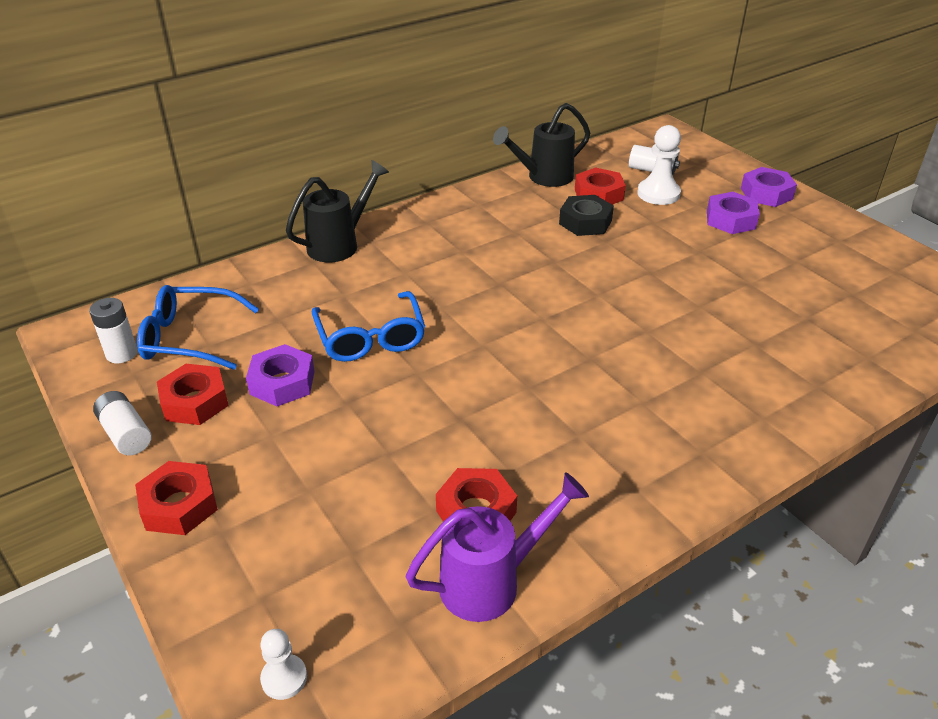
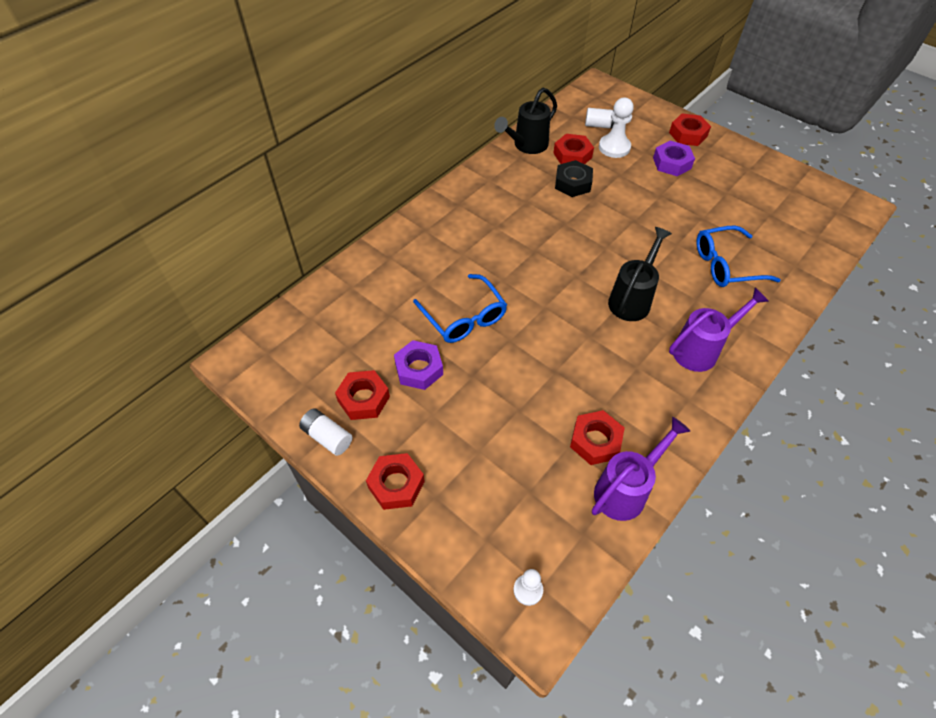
camera: 15 degrees left, 15 degrees up
(122, 354) = (286, 370): white battery -> none
(189, 338) = (330, 345): blue glasses -> blue glasses (726, 265)
(339, 244) = (402, 237): black watering can -> black watering can (632, 299)
(682, 432) = (701, 350): none -> purple watering can
(766, 193) = (688, 134): purple nut -> red nut

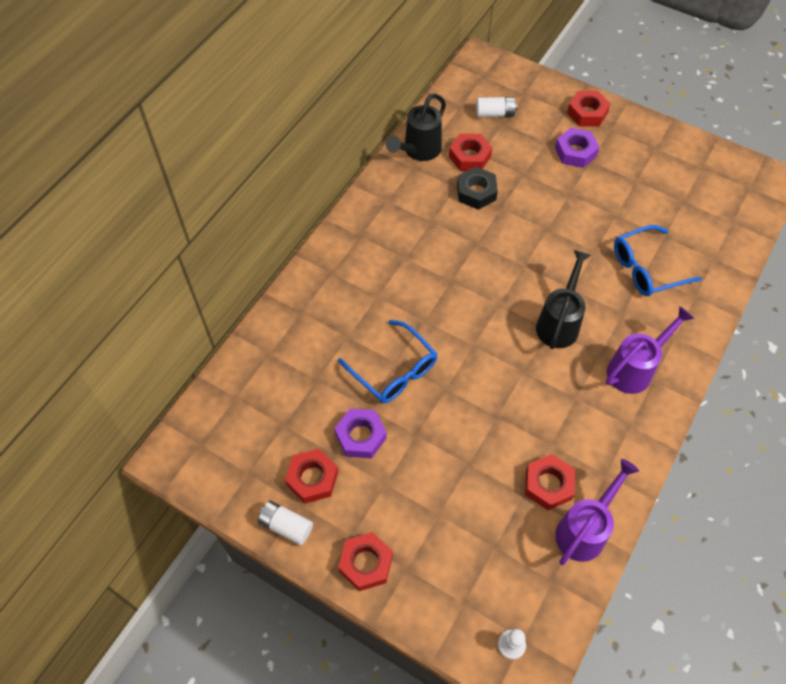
camera: 10 degrees left, 5 degrees up
(614, 147) = (512, 140): white pawn -> none

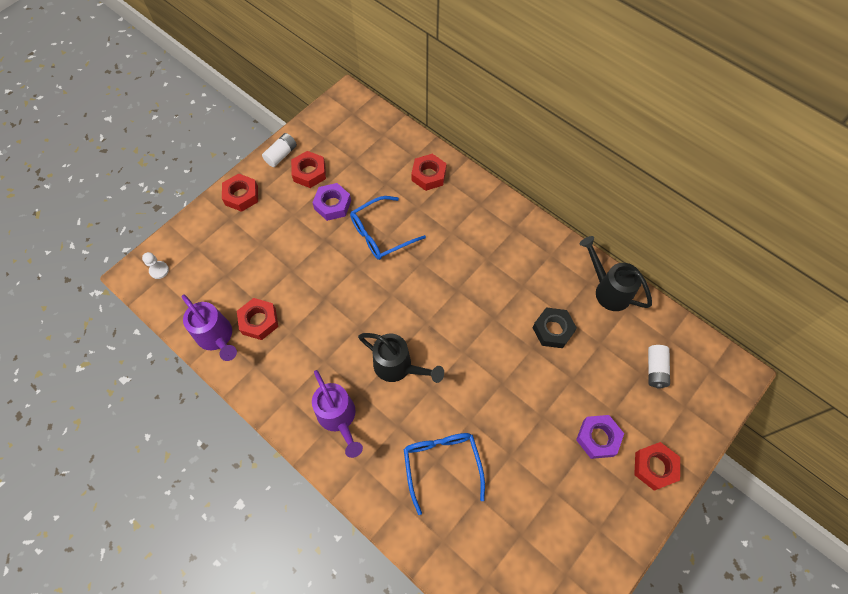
camera: 100 degrees right, 5 degrees up
(469, 156) = (598, 333): red nut -> red nut (429, 175)

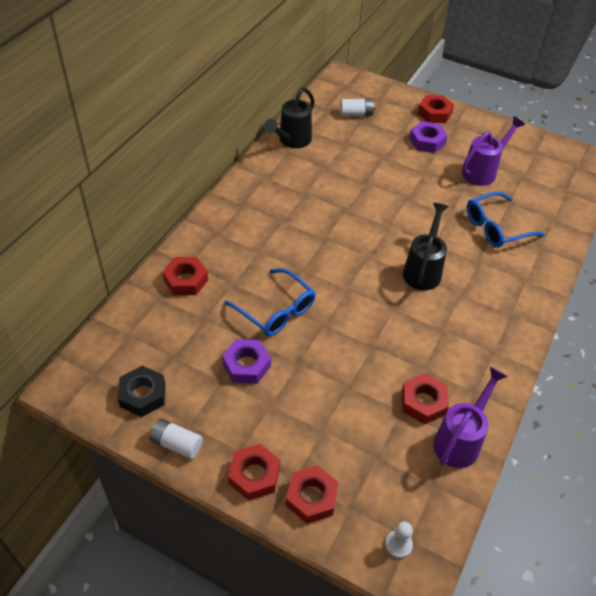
camera: 105 degrees left, 15 degrees down
(309, 172) = (201, 402): red nut -> red nut (311, 497)
(339, 418) = (493, 306): purple watering can -> purple watering can (482, 171)
(553, 330) = (343, 171): black nut -> black nut (143, 395)

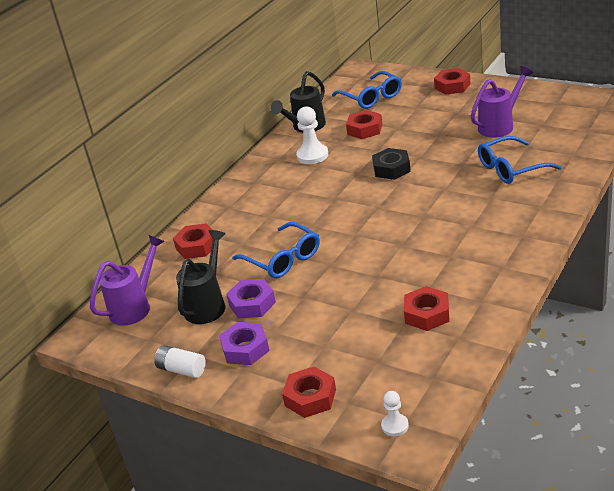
camera: 10 degrees right, 15 degrees down
(143, 395) = (152, 336): black nut -> black nut (391, 169)
(254, 475) = (255, 386): red nut -> red nut (364, 129)
(300, 179) = (312, 155): none -> white pawn
(356, 114) = (371, 97): white battery -> blue glasses
(423, 270) = (433, 211): black watering can -> black watering can (207, 305)
(427, 141) = (443, 109): purple nut -> purple nut (245, 349)
(460, 440) = (463, 340): purple watering can -> purple watering can (135, 307)

